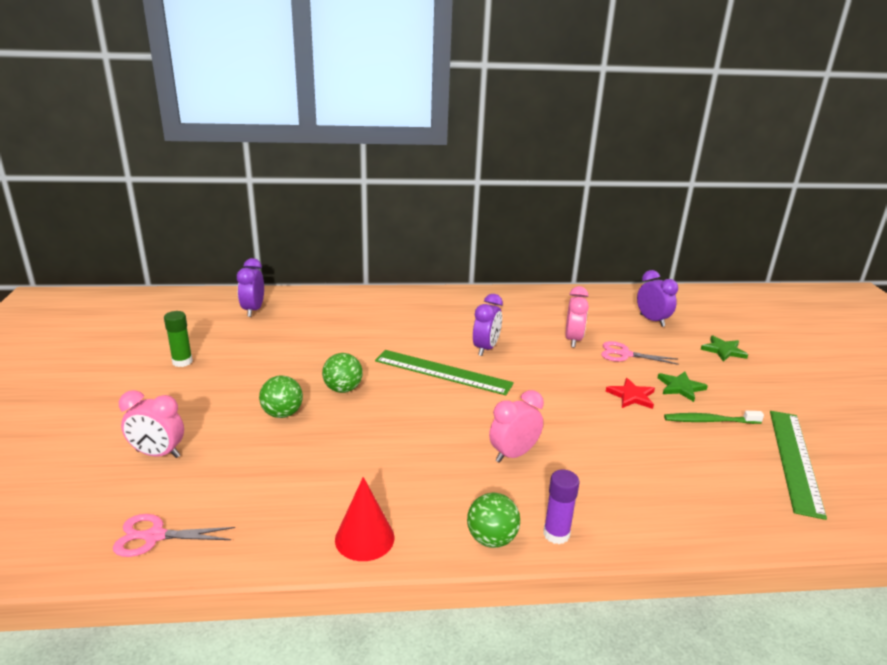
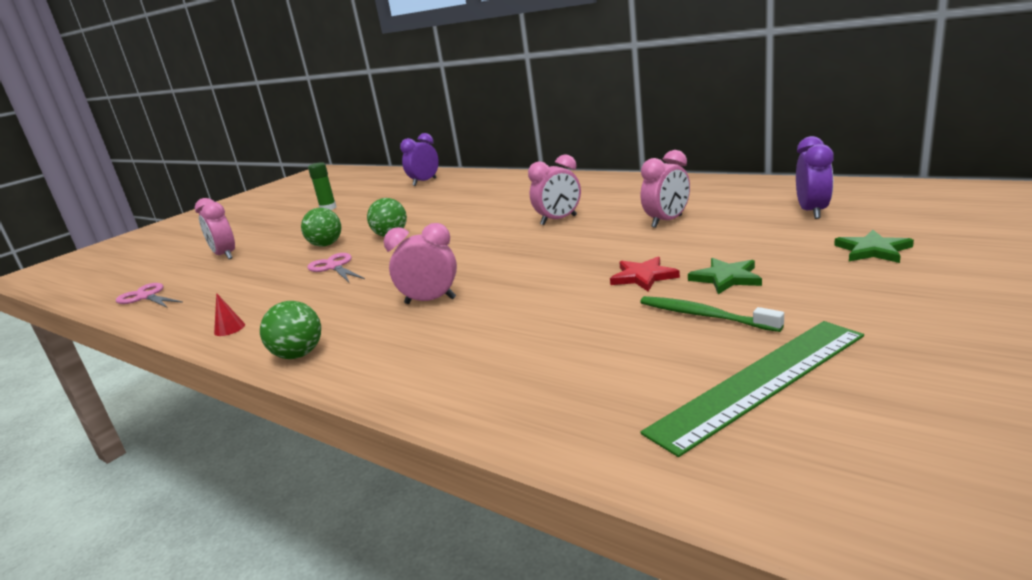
camera: 45 degrees right, 5 degrees down
(364, 538) = (229, 328): red cone -> red cone, size x0.52
(442, 372) = (486, 233): green ruler -> none
(485, 348) = (558, 220): purple clock -> pink clock
(556, 534) = (350, 367): purple glue stick -> none
(624, 354) = (708, 239): pink scissors -> pink scissors (334, 267)

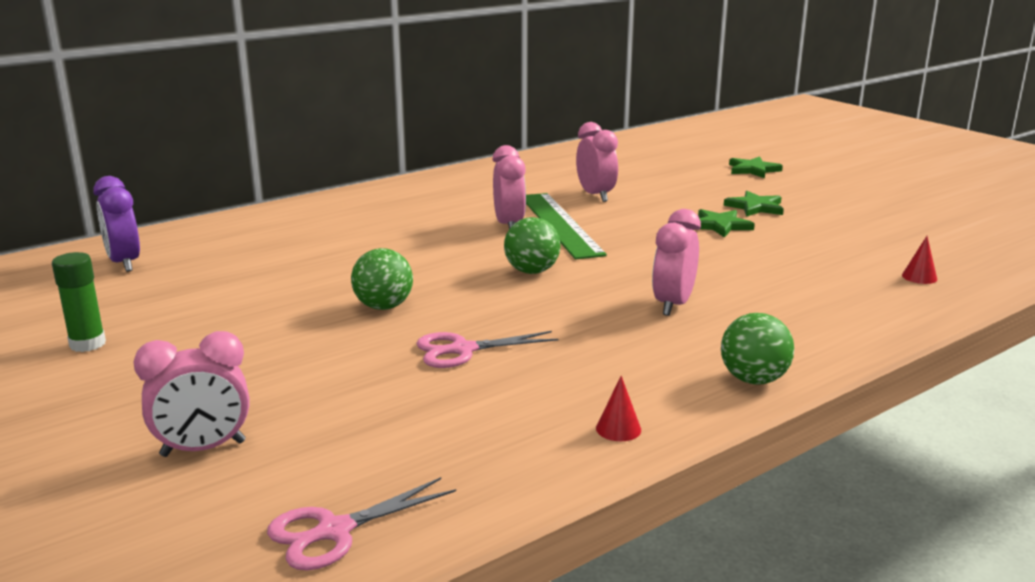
camera: 75 degrees left, 0 degrees up
(326, 245) = (334, 352): green ball -> green ball (531, 271)
(580, 396) = (919, 277): none -> red cone
(643, 276) = (720, 225): red star -> green star
(704, 315) = (817, 225): green toothbrush -> none
(760, 382) = (924, 233): green ruler -> green ruler (560, 224)
(812, 212) = (653, 162): purple clock -> none

